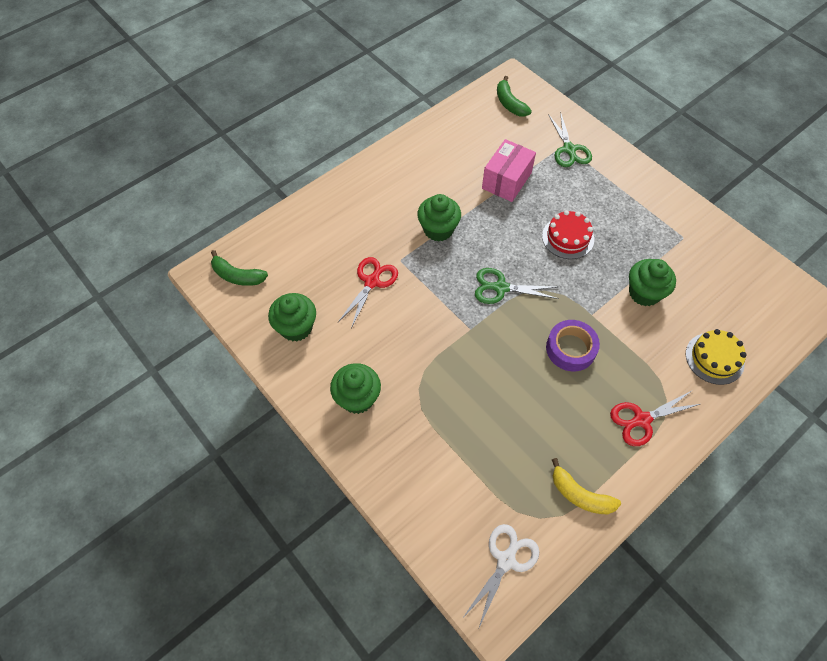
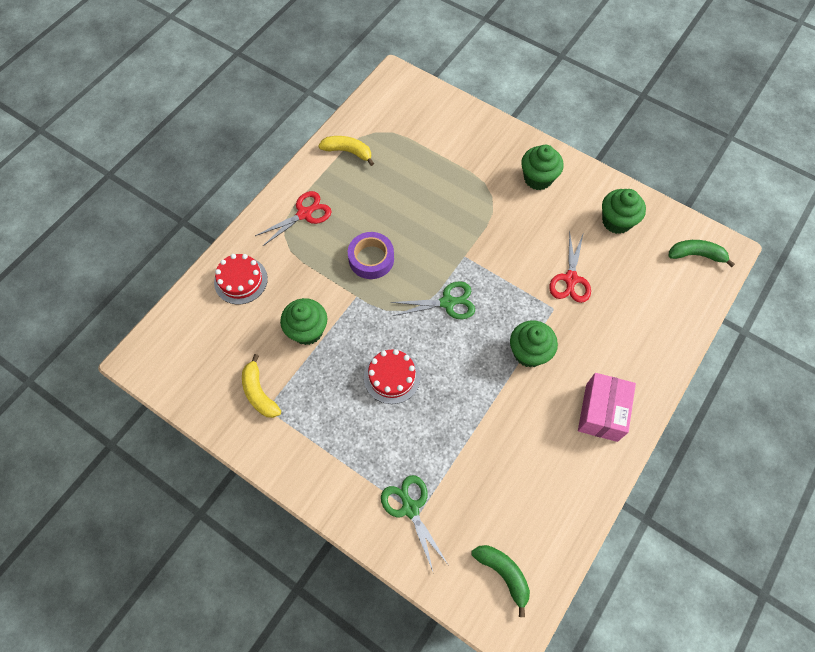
camera: 165 degrees right, 5 degrees up
(506, 181) = (475, 437): pink box -> pink box (601, 412)
(506, 560) = (393, 104): white scissors -> none
(691, 251) = (259, 393): none -> yellow banana
(714, 358) = (241, 280): yellow cake -> red cake

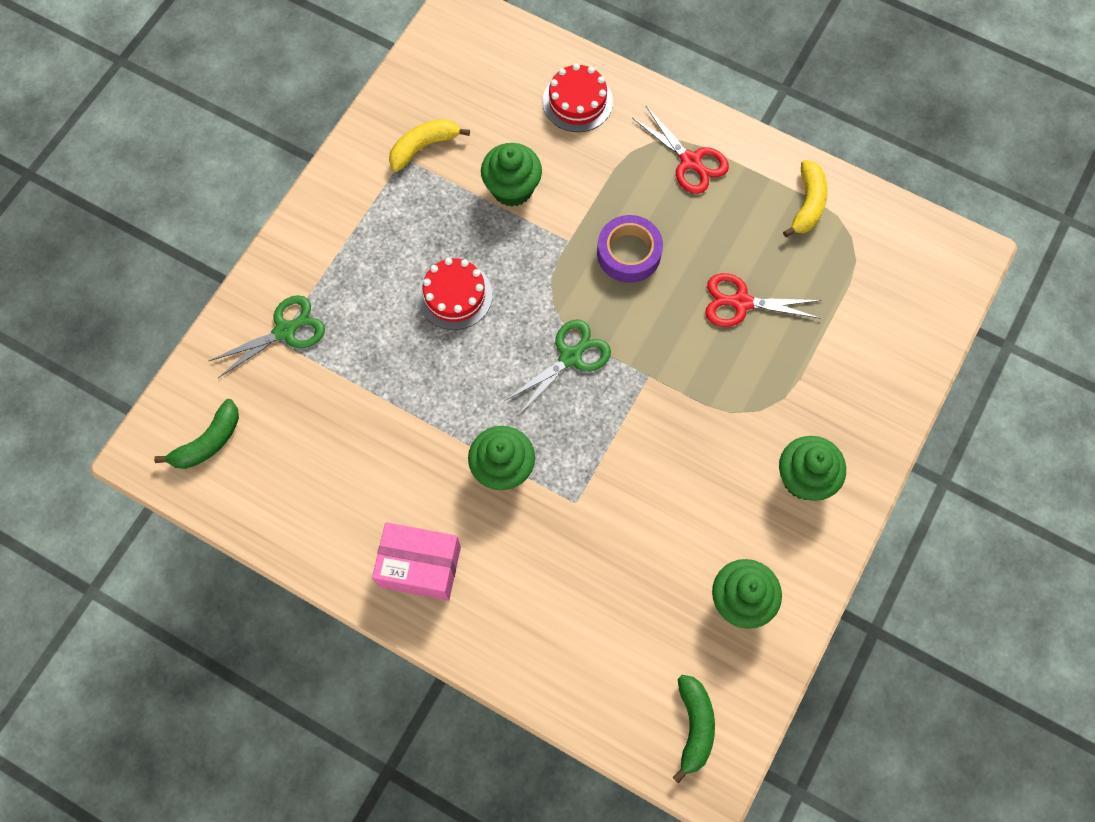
camera: 85 degrees right, 5 degrees up
(447, 302) = (570, 357): green scissors -> green scissors turned 120 degrees counterclockwise
(570, 279) = (627, 527): red scissors -> red scissors (741, 302)

